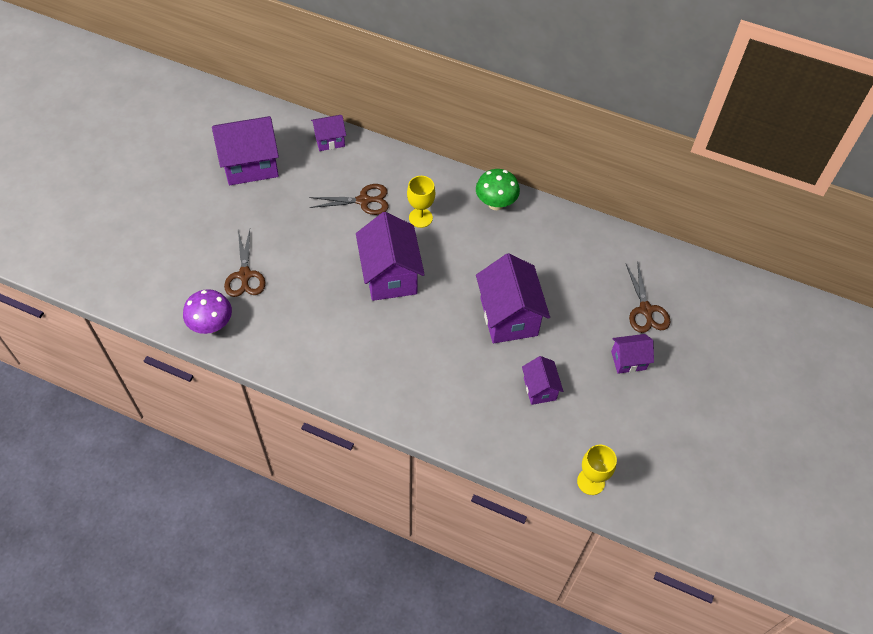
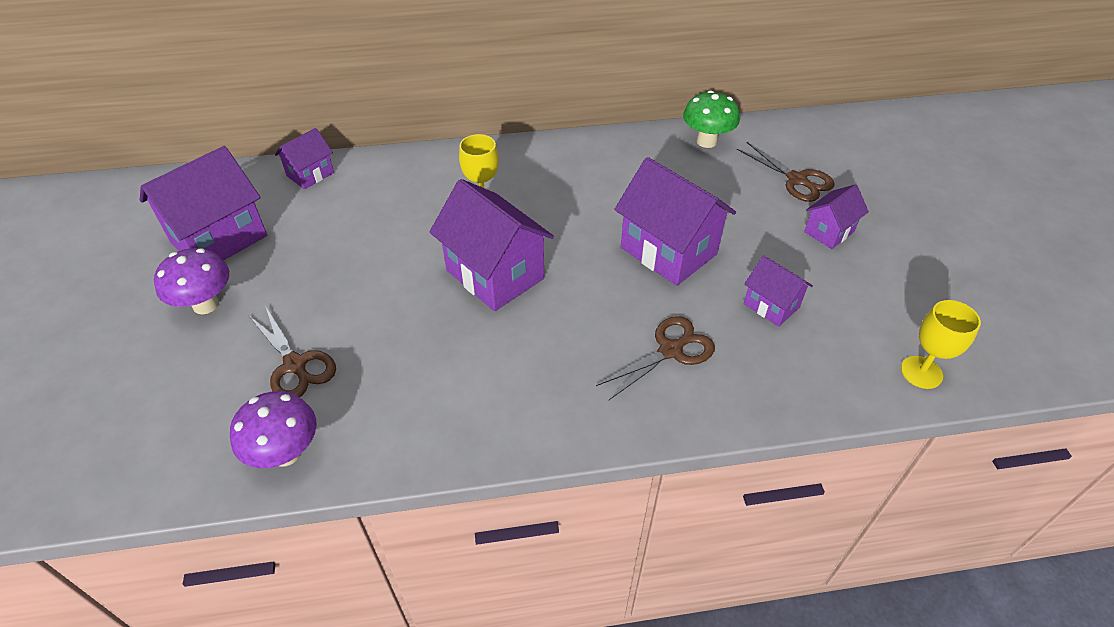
camera: 30 degrees left, 10 degrees down
(220, 209) = (206, 304): none -> purple mushroom
(363, 201) = (399, 214): brown scissors -> brown scissors (670, 351)
(495, 203) = (556, 155): green mushroom -> green mushroom (706, 141)

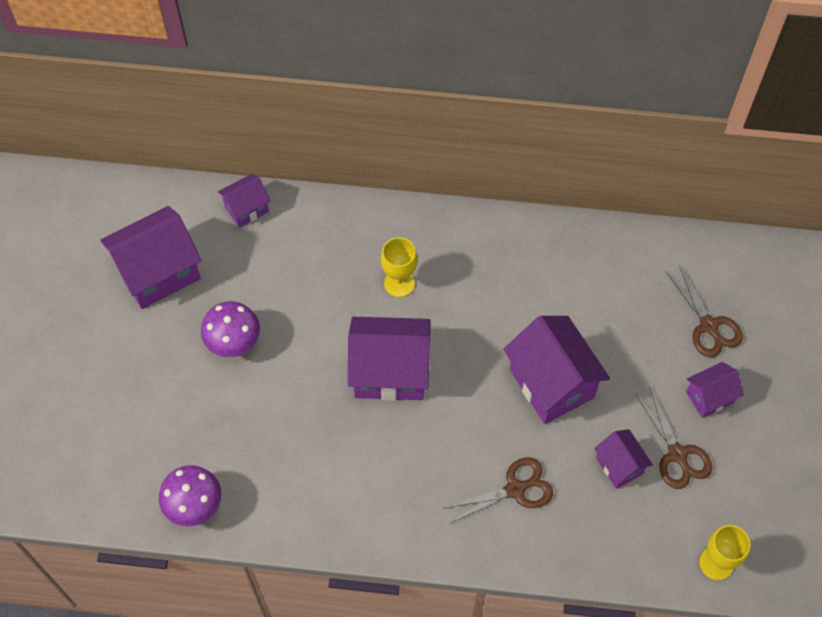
camera: 15 degrees right, 15 degrees up
(206, 304) = (143, 345): purple mushroom -> purple mushroom (234, 342)
(295, 365) = (209, 426): brown scissors -> brown scissors (677, 454)
(495, 274) = (390, 372): purple house -> purple house turned 60 degrees counterclockwise
(706, 141) = (640, 253): green mushroom -> none

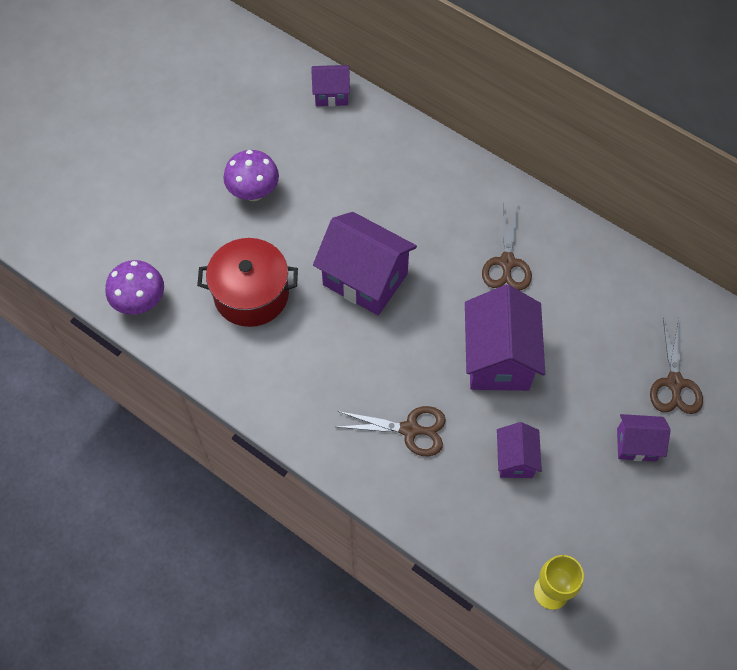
camera: 30 degrees right, 0 degrees up
(158, 273) = (230, 110): purple house -> none
(294, 442) = (251, 294): none -> red pot
(399, 283) = (419, 212): yellow goblet -> none
(677, 454) = (574, 478): brown scissors -> brown scissors (507, 262)

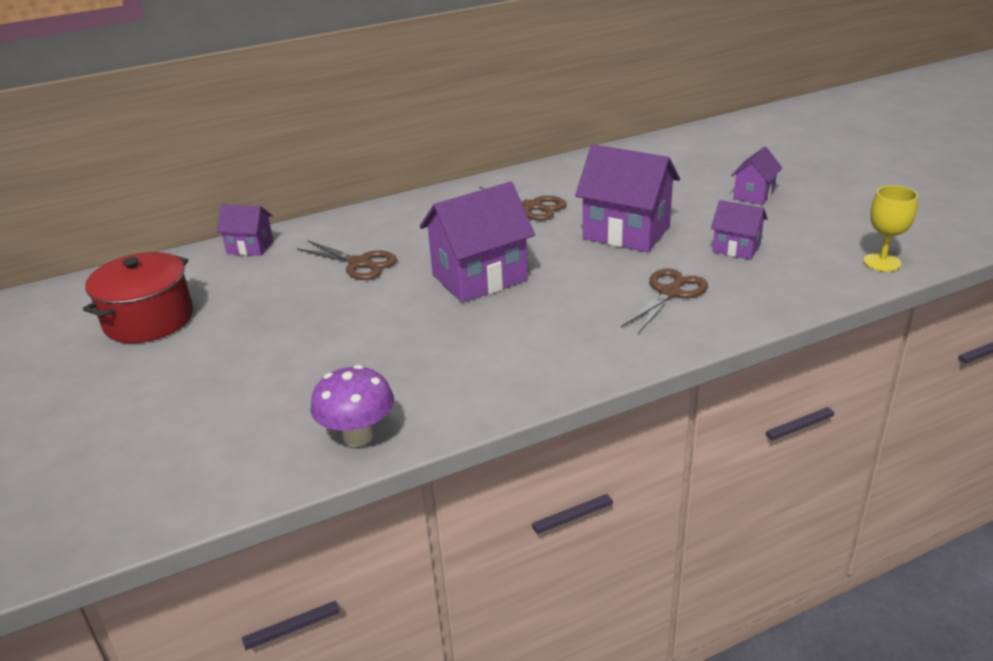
camera: 60 degrees left, 30 degrees down
(251, 294) = (429, 350): red pot -> red pot (149, 319)
(254, 192) = (304, 318): purple mushroom -> none
(331, 95) = (250, 247): purple house -> purple house turned 75 degrees clockwise
(674, 383) = (706, 169): brown scissors -> brown scissors (359, 263)

